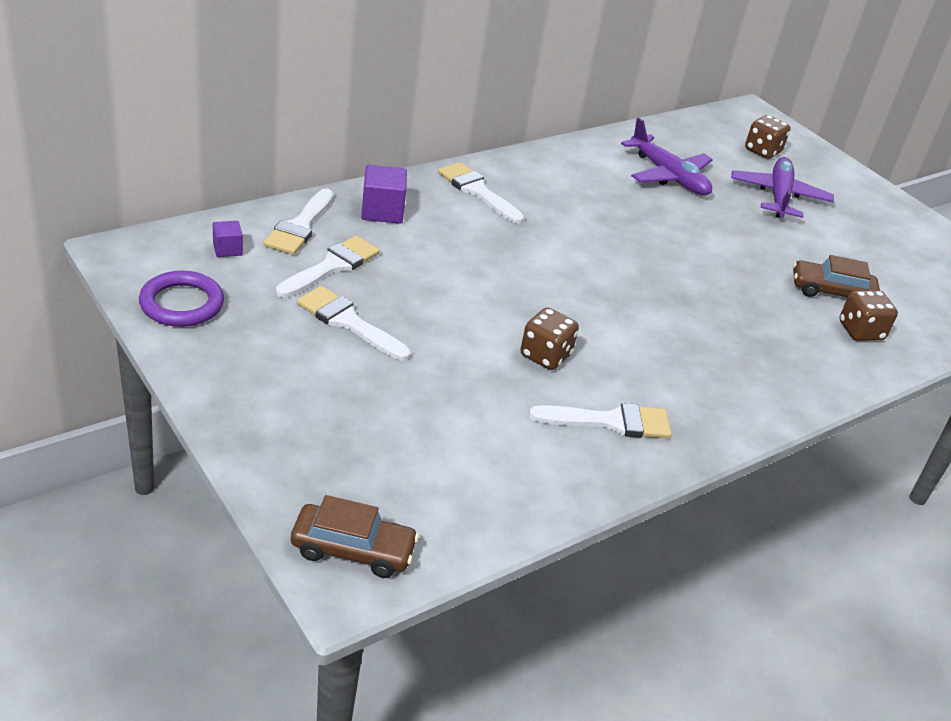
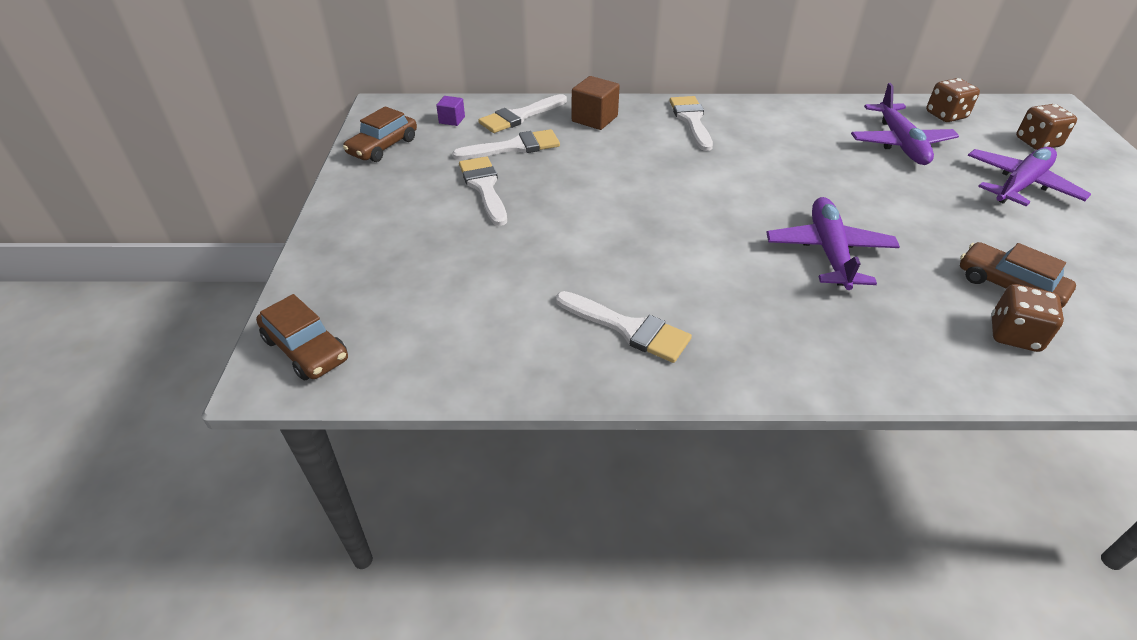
camera: 40 degrees right, 5 degrees up
(182, 304) = (383, 146): purple ring -> brown car
(382, 211) = (594, 119): purple cube -> brown cube
(545, 355) = (622, 256): brown dice -> brown dice (945, 115)
(697, 299) = (829, 252): none -> purple plane

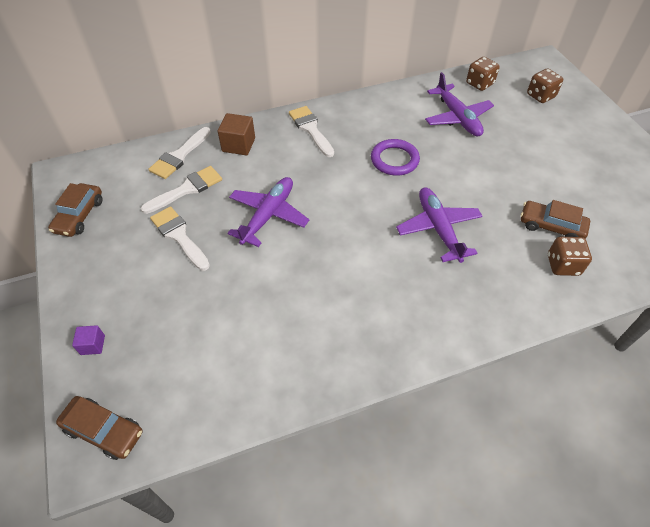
camera: 20 degrees left, 10 degrees up
(452, 120) = (125, 173): purple cube -> purple cube (92, 345)
(628, 328) = (330, 335): white brush -> none
(792, 169) = (394, 160): none -> purple ring
(1020, 185) = (539, 137): purple plane -> purple plane (268, 215)

